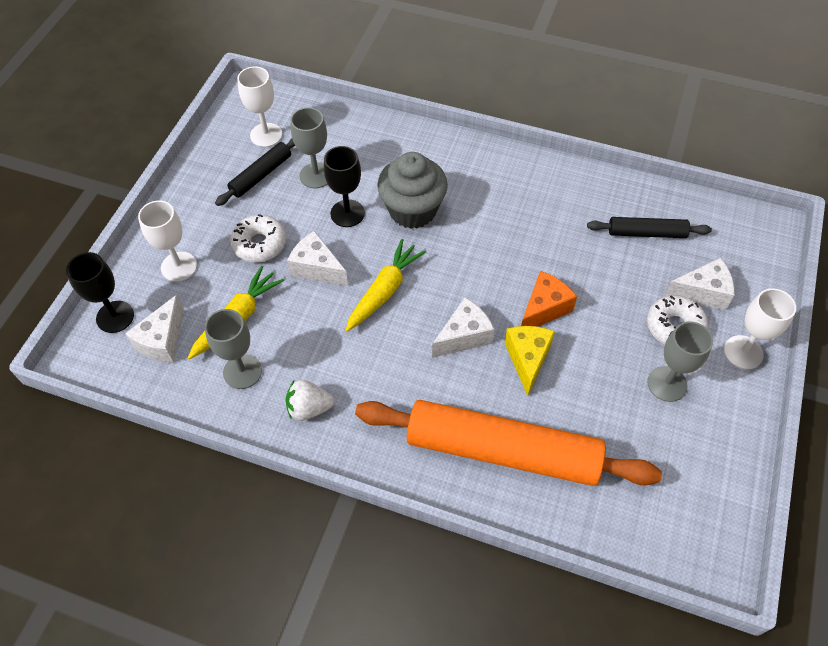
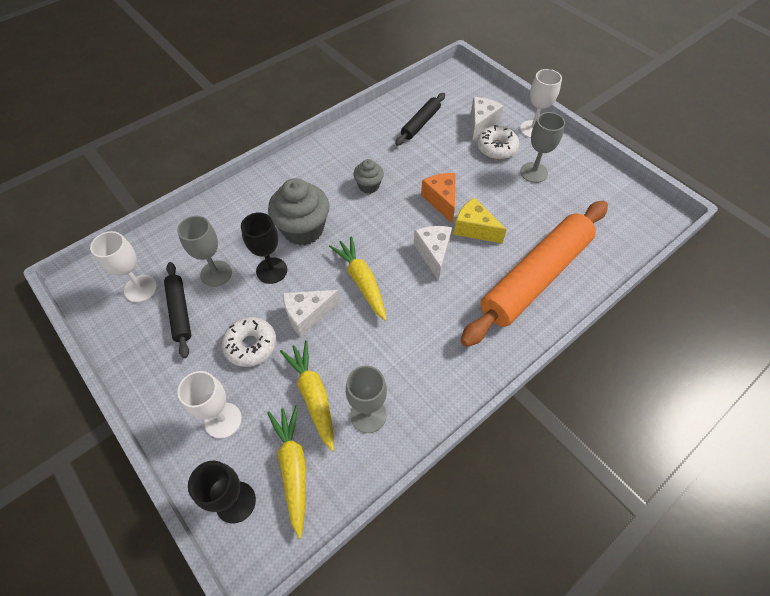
camera: 60 degrees left, 0 degrees up
(163, 341) = (293, 468): white cheese -> yellow carrot
(309, 408) = (432, 381): white strawberry -> none
(511, 233) = (369, 186): none -> grey cupcake

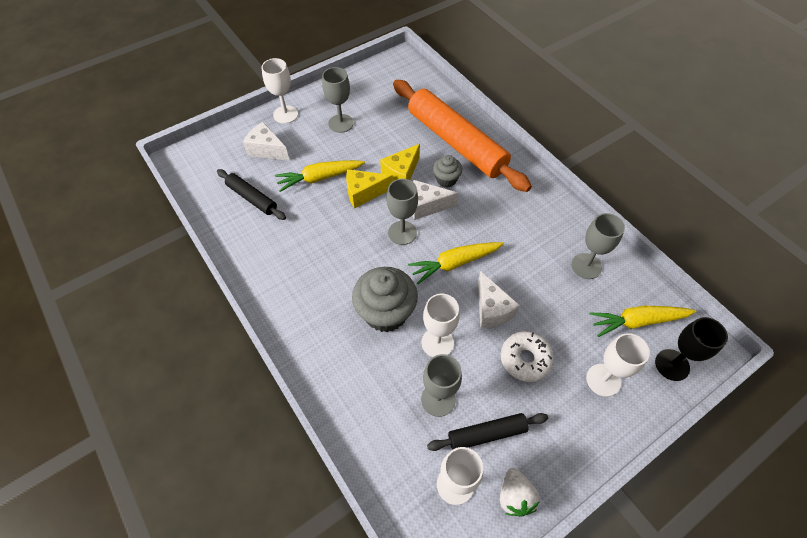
camera: 85 degrees left, 0 degrees up
(122, 333) = (515, 496): none -> white strawberry
(271, 270) = (437, 342): black goblet -> white goblet
(313, 396) = (573, 306): yellow carrot -> yellow carrot (320, 178)
(369, 186) = (334, 250): grey cupcake -> grey cupcake (446, 180)
(395, 235) = (402, 233): none -> grey goblet
(441, 201) = (364, 193): orange cheese -> yellow cheese
(496, 148) = (303, 143): white donut -> none

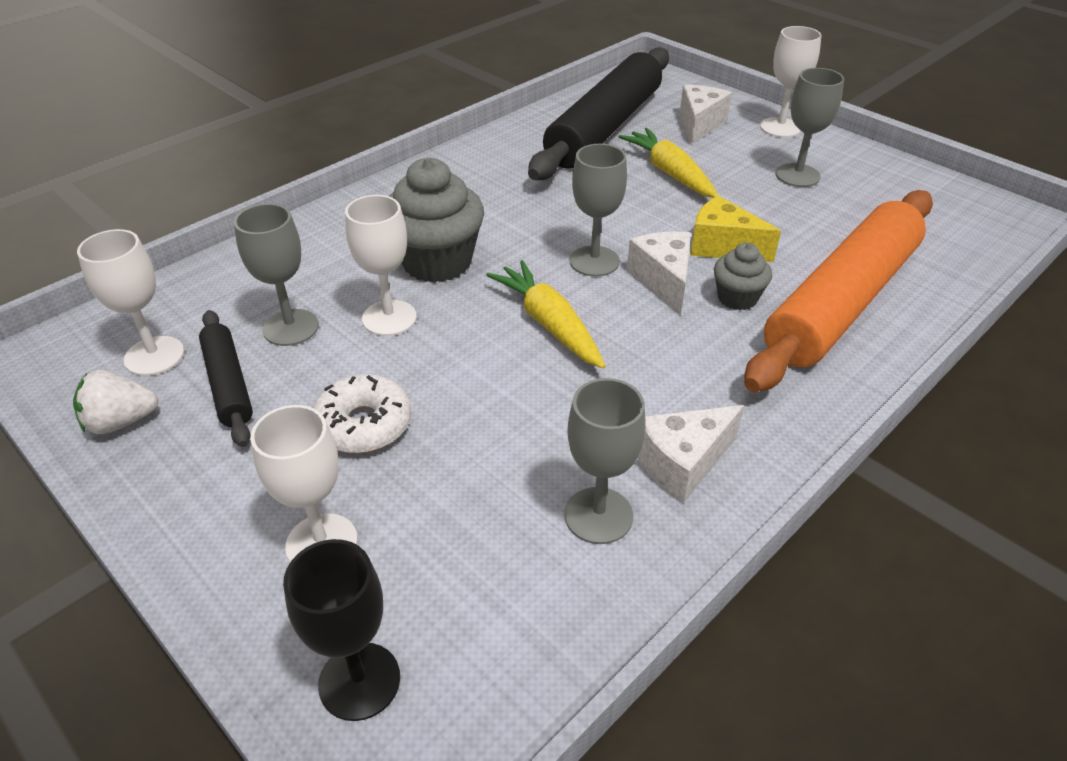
camera: 80 degrees right, 15 degrees down
(252, 198) = (605, 128): black rolling pin -> black rolling pin, size x2.11
(364, 193) = (660, 215): yellow cheese -> none
(491, 309) = (462, 375): white cheese -> white cheese (682, 464)
(637, 321) = (468, 613): yellow carrot -> none

